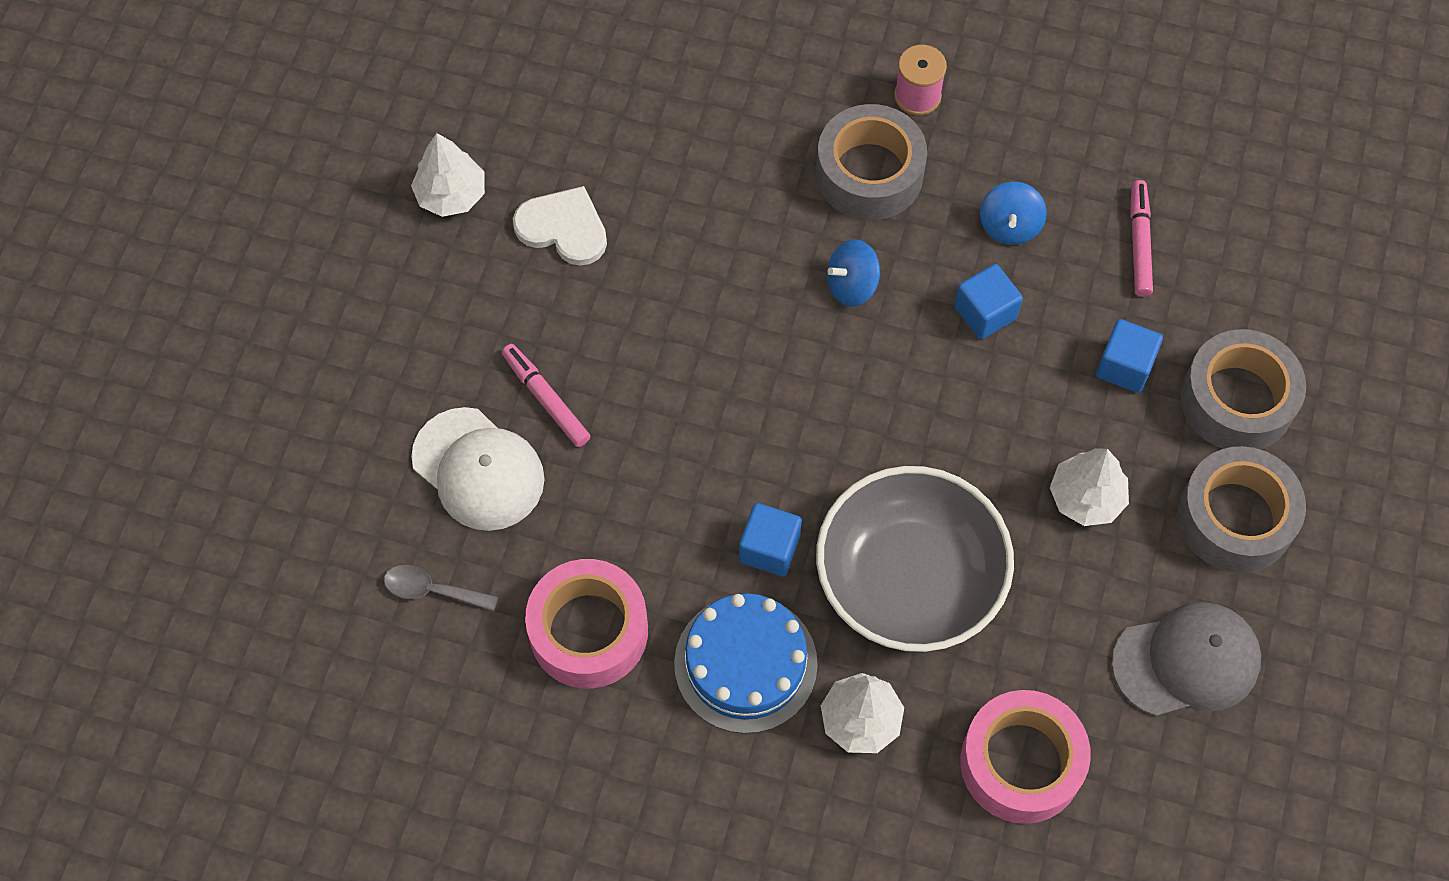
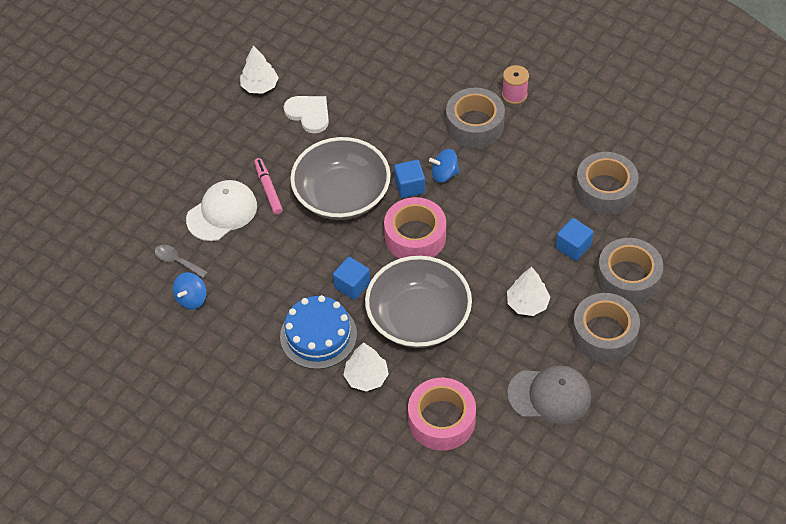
camera: 20 degrees right, 10 degrees down
(478, 469) = (222, 212): white cap -> white cap turned 105 degrees counterclockwise
(588, 631) = (246, 299): pink tape -> pink tape (415, 236)
(685, 375) = (342, 195): none -> grey bowl
(985, 313) = (509, 203): blue cube -> blue cube (409, 186)
(1009, 226) = (538, 166): blue spinning top -> blue spinning top (191, 298)
(1139, 243) = (605, 190): pink marker -> grey tape

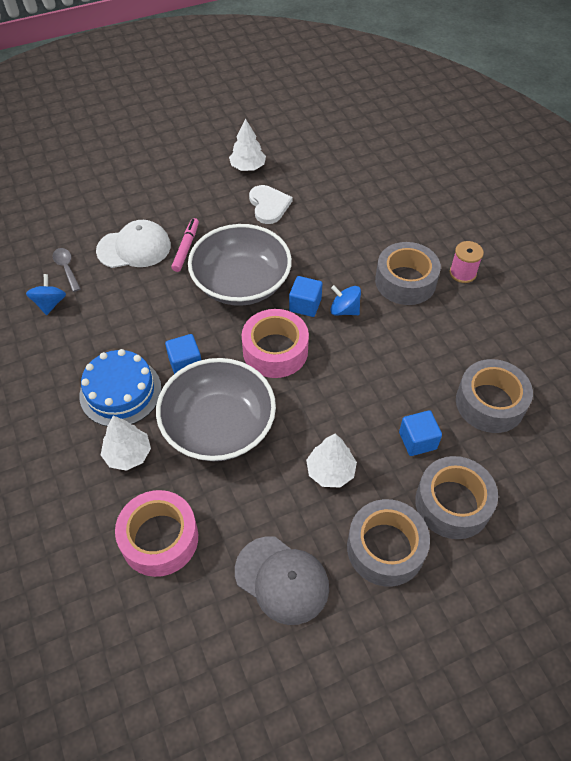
camera: 30 degrees right, 0 degrees up
(191, 298) = (50, 304): blue spinning top -> blue spinning top turned 120 degrees clockwise

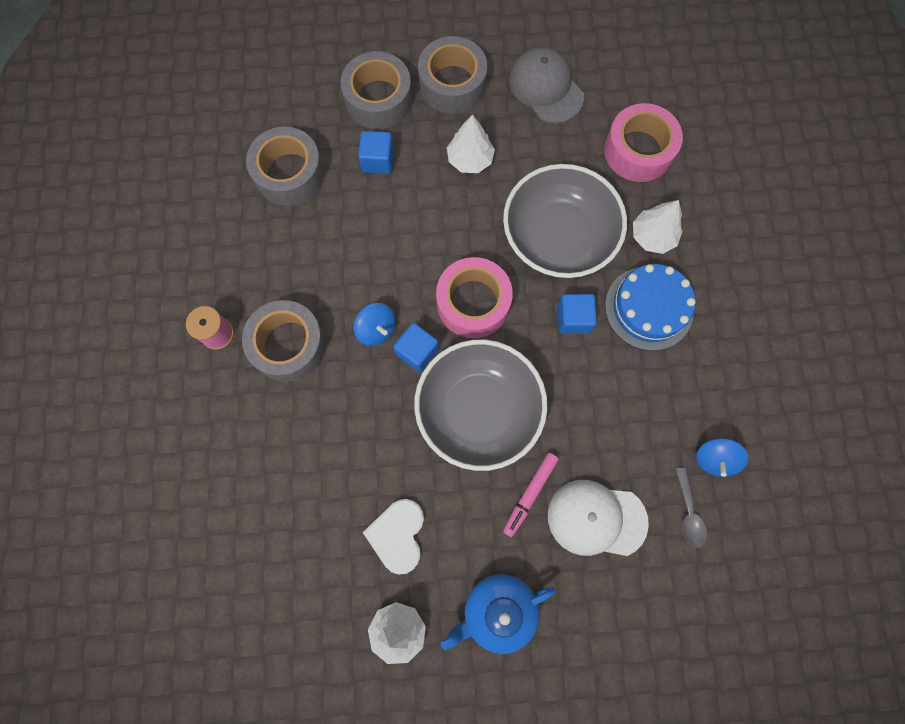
camera: 160 degrees left, 20 degrees up
(188, 190) = (497, 610): none -> blue teapot

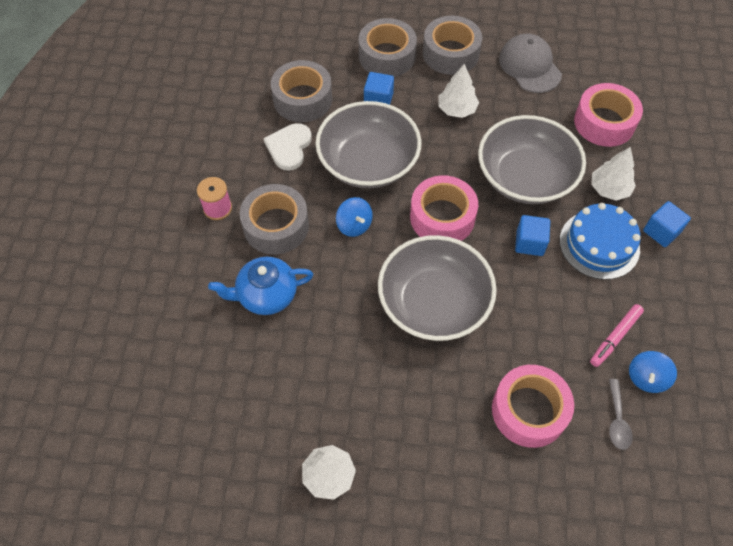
camera: 10 degrees right, 15 degrees down
(379, 246) = (368, 162): none -> grey bowl
(398, 535) = (343, 394): white heart -> white heart (289, 147)
(417, 352) = (386, 248): blue cube -> blue cube (661, 232)
(497, 610) = (424, 474): blue teapot -> blue teapot (266, 295)
(529, 494) = (469, 379): pink marker -> pink marker (615, 337)
(596, 518) = (529, 410): white cap -> pink tape

